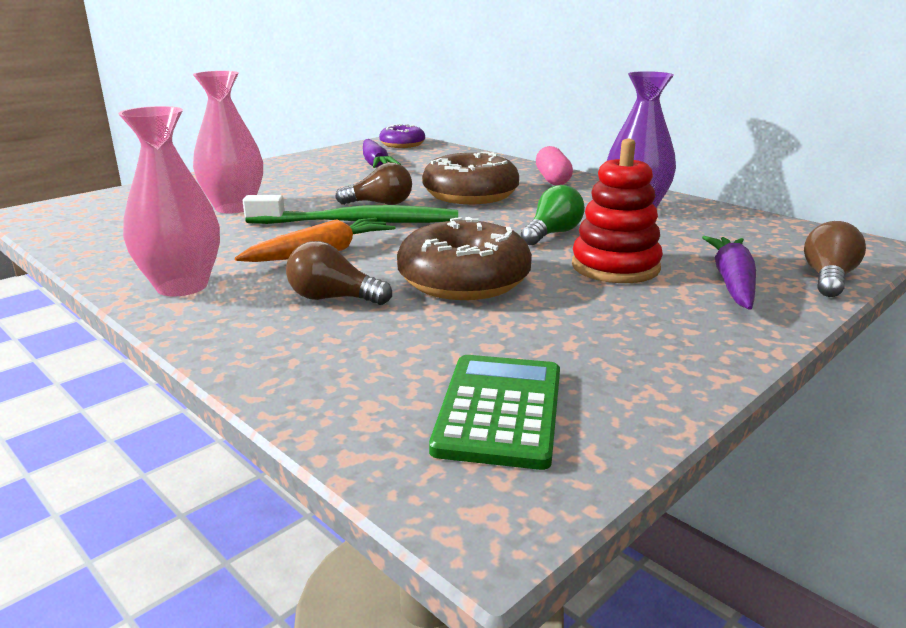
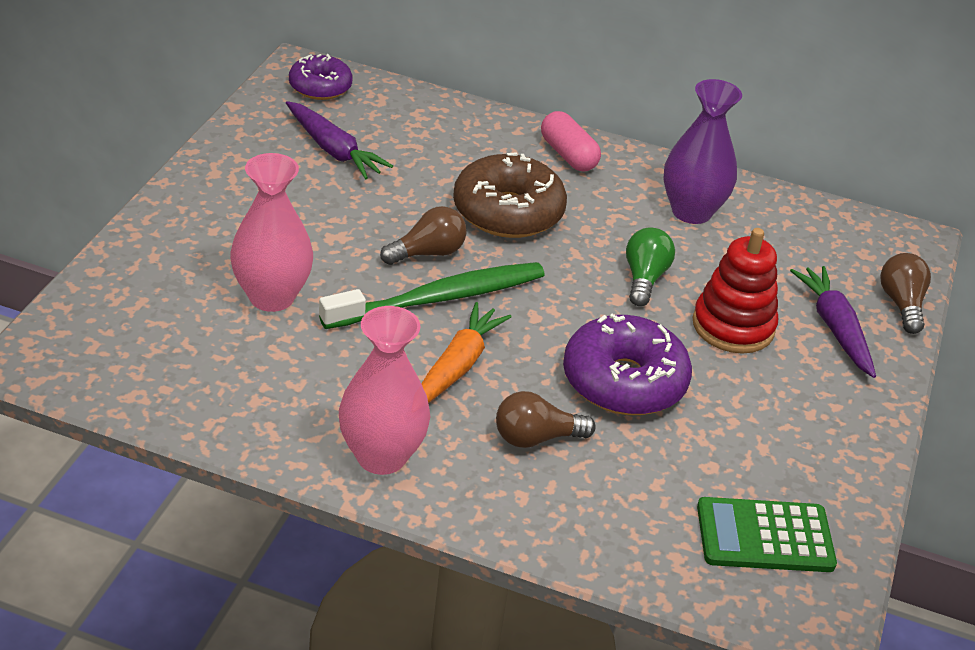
camera: 30 degrees left, 15 degrees up
(464, 281) = (624, 381): brown donut -> purple donut
(500, 410) = (765, 536): green calculator -> green calculator turned 75 degrees counterclockwise

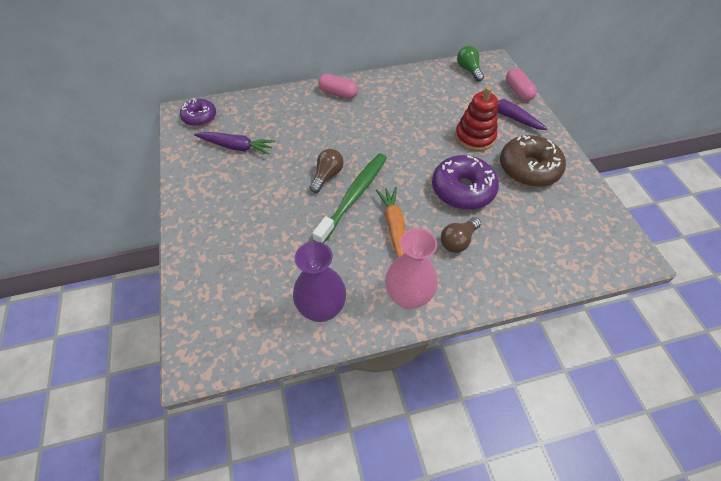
camera: 30 degrees left, 15 degrees up
(271, 297) = (280, 243): pink vase -> none
(508, 212) = (340, 135): brown donut -> brown donut (528, 168)
(644, 278) = (422, 135): green light bulb -> green light bulb (468, 70)
(691, 211) = (409, 93): purple vase -> purple vase (322, 309)
(765, 536) = (579, 228): green calculator -> none
(901, 304) = (518, 91): brown light bulb -> pink capsule

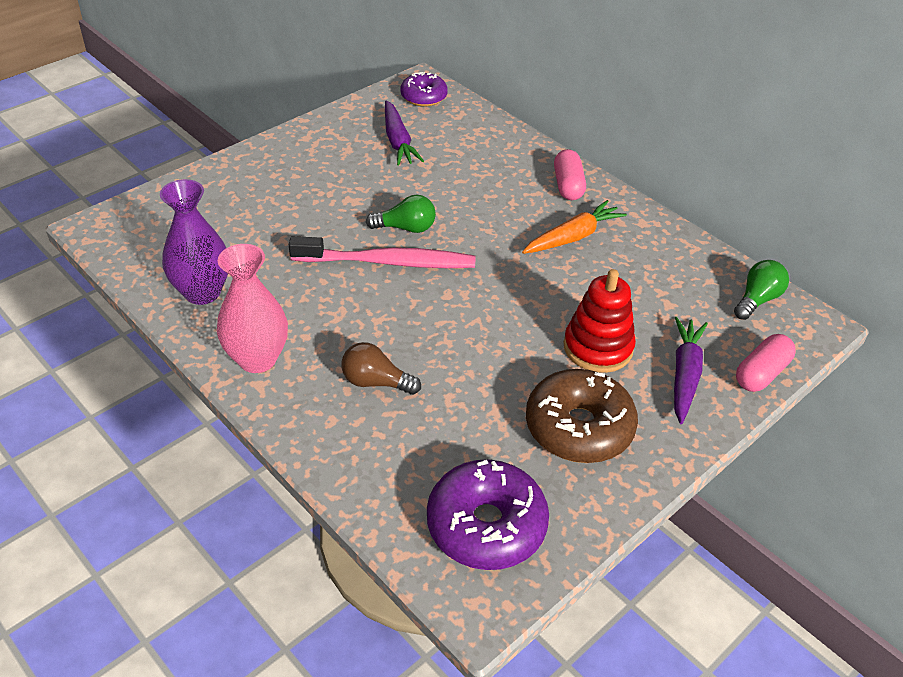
camera: 60 degrees right, 10 degrees down
(327, 176) = (406, 228): brown light bulb -> green light bulb
(354, 196) = (388, 262): green toothbrush -> pink toothbrush
(394, 227) = (360, 313): orange carrot -> orange carrot (573, 237)
(462, 190) = (476, 362): purple donut -> purple donut (486, 525)

